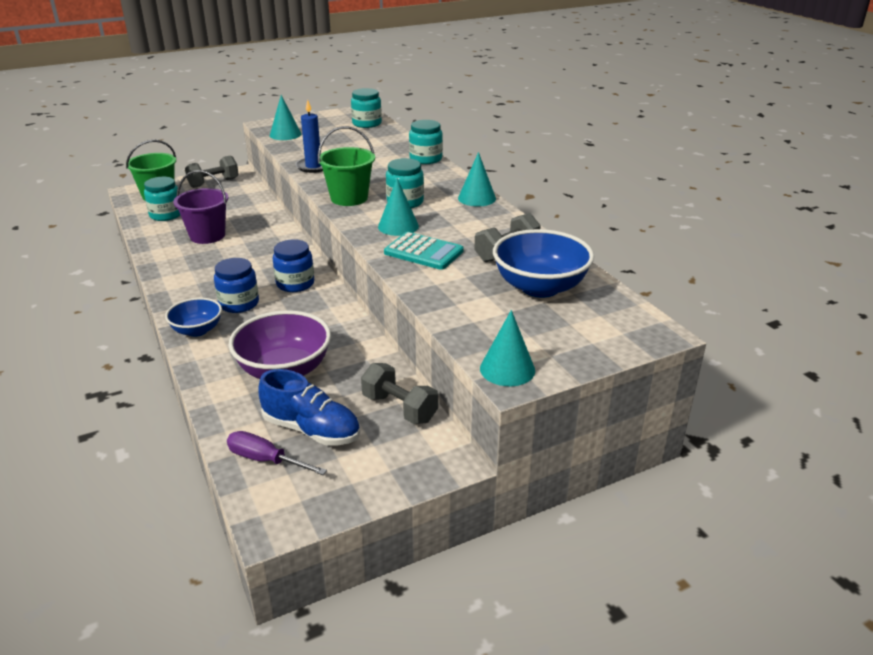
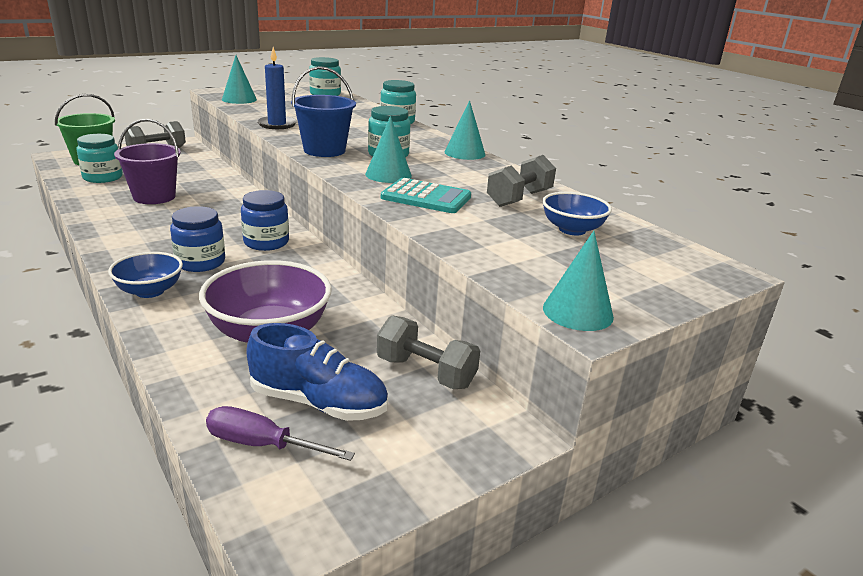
camera: 10 degrees left, 5 degrees down
(349, 198) = (324, 150): green bucket -> blue bucket
(540, 287) = (572, 230): blue bowl -> blue bowl, size x0.59

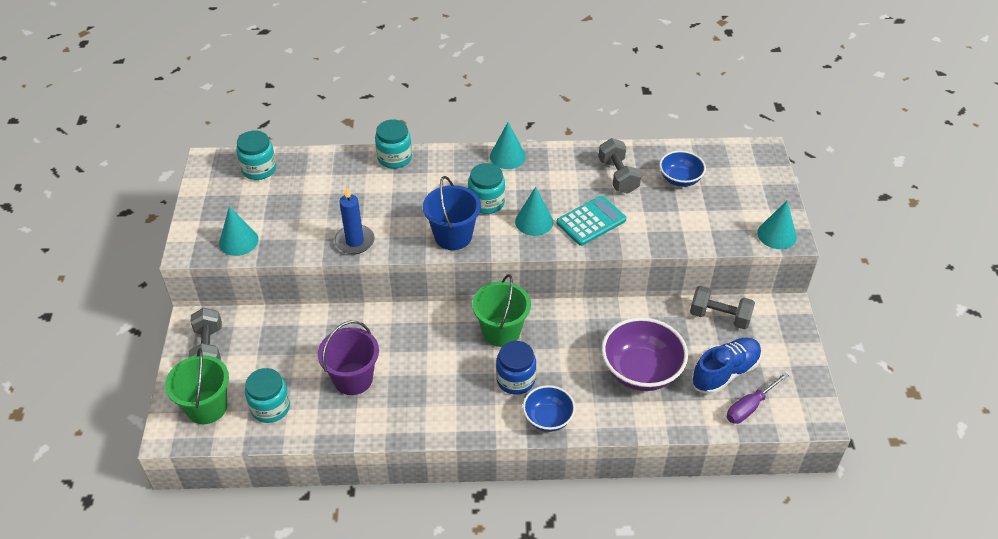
camera: 55 degrees left, 20 degrees up
(266, 242) = (501, 331): blue jar -> green bucket
(426, 372) = (719, 317): grey dumbbell -> grey dumbbell turned 45 degrees clockwise

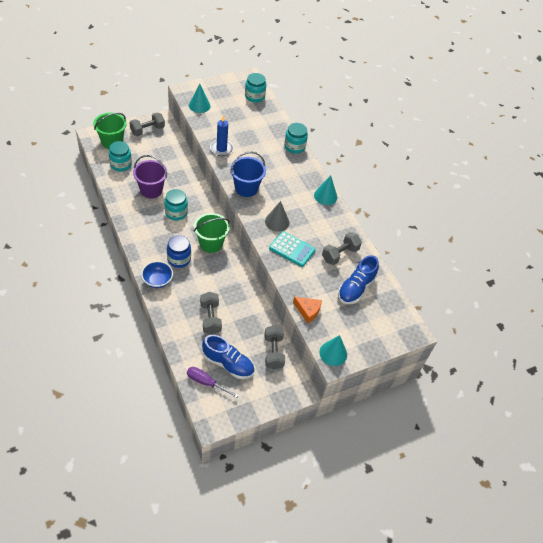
camera: 60 degrees right, 5 degrees up
(486, 202) = (281, 196): turquoise jar -> turquoise jar (176, 212)
(534, 222) = (277, 222): turquoise cone -> grey cone
(641, 371) = (210, 318): purple bowl -> grey dumbbell
(680, 179) = (356, 288): blue bowl -> blue shoe
(703, 238) = (308, 311): none -> orange cheese

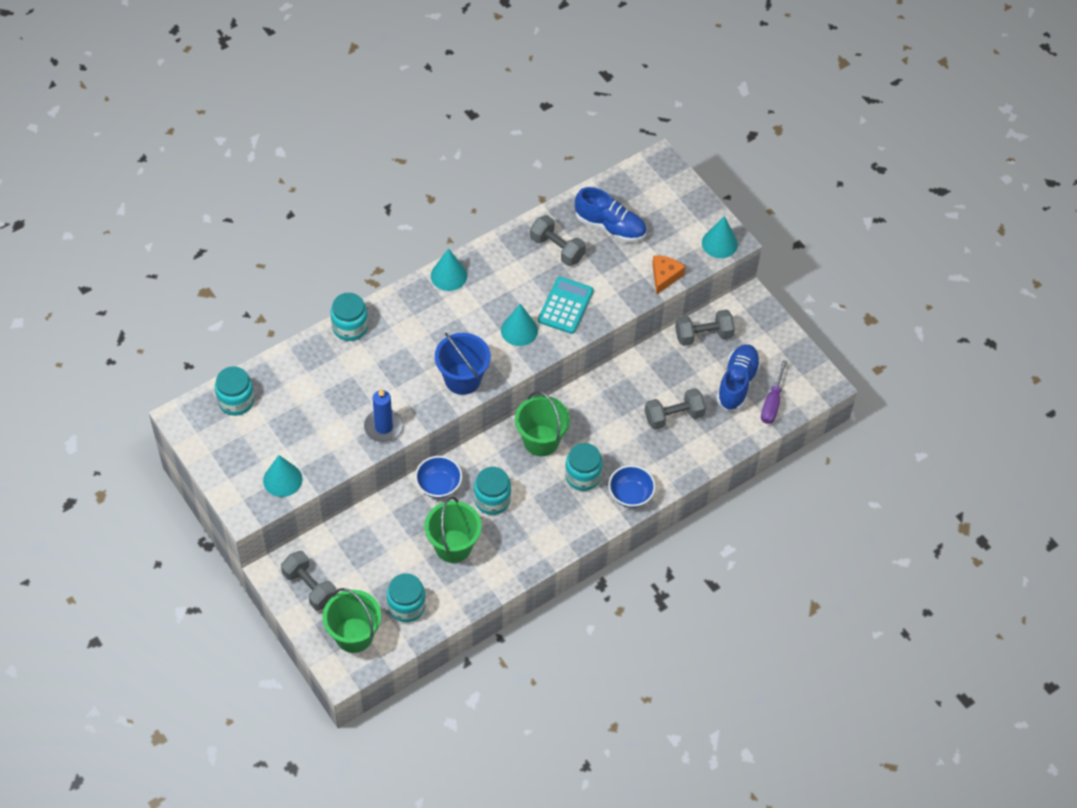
camera: 95 degrees left, 5 degrees up
(151, 190) = (453, 546): purple bucket -> green bucket
(179, 259) = (583, 476): blue jar -> turquoise jar
(193, 191) = (438, 485): none -> blue bowl
(277, 222) = (519, 330): grey cone -> turquoise cone

